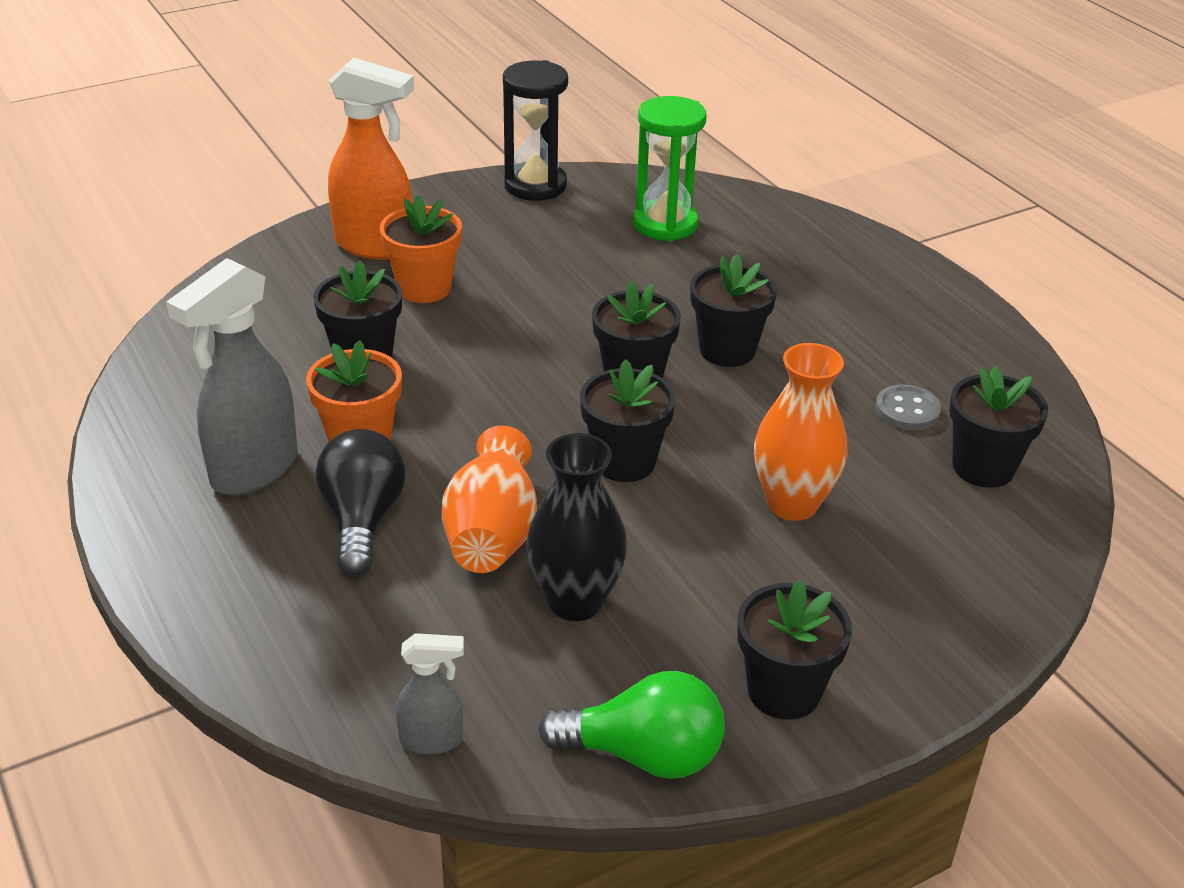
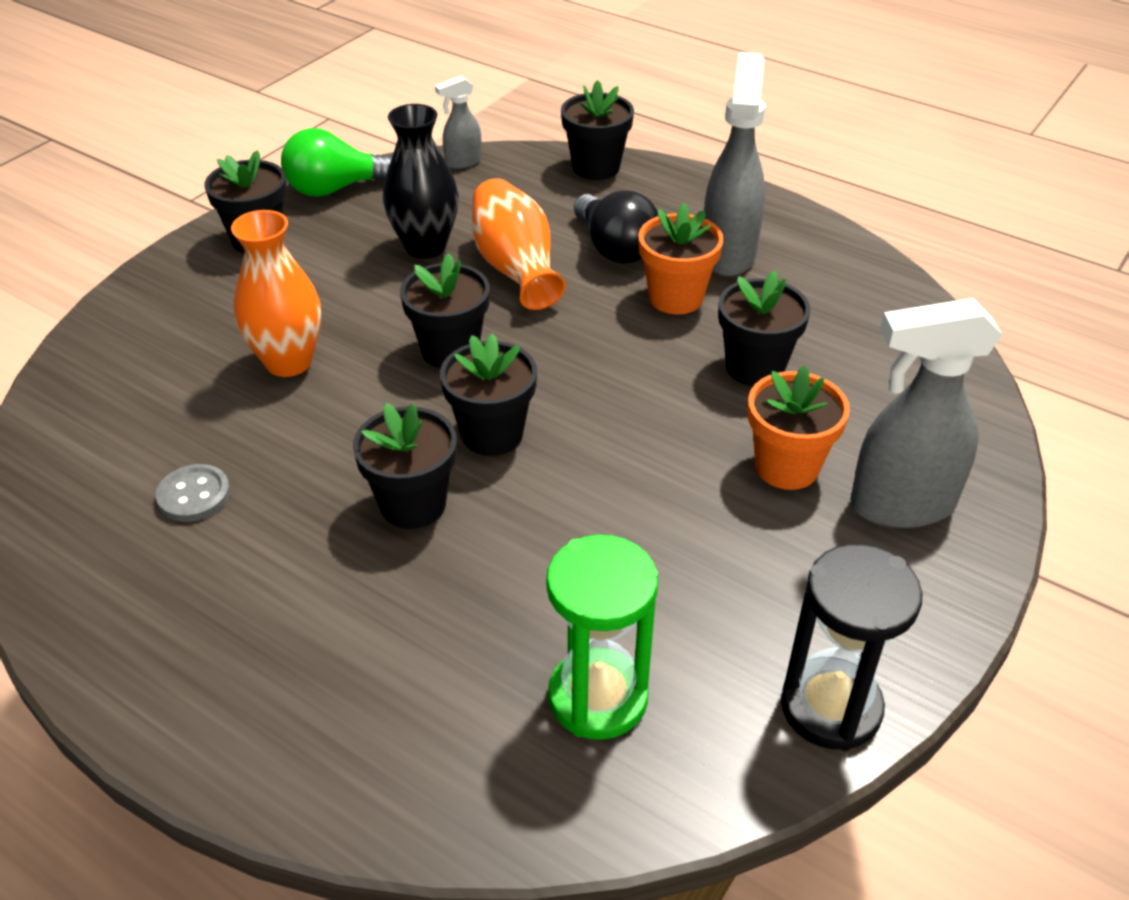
camera: 155 degrees right, 5 degrees up
(375, 246) = (900, 506): orange spray bottle -> grey spray bottle
(983, 467) = (110, 454): black flower pot -> black flower pot (596, 167)

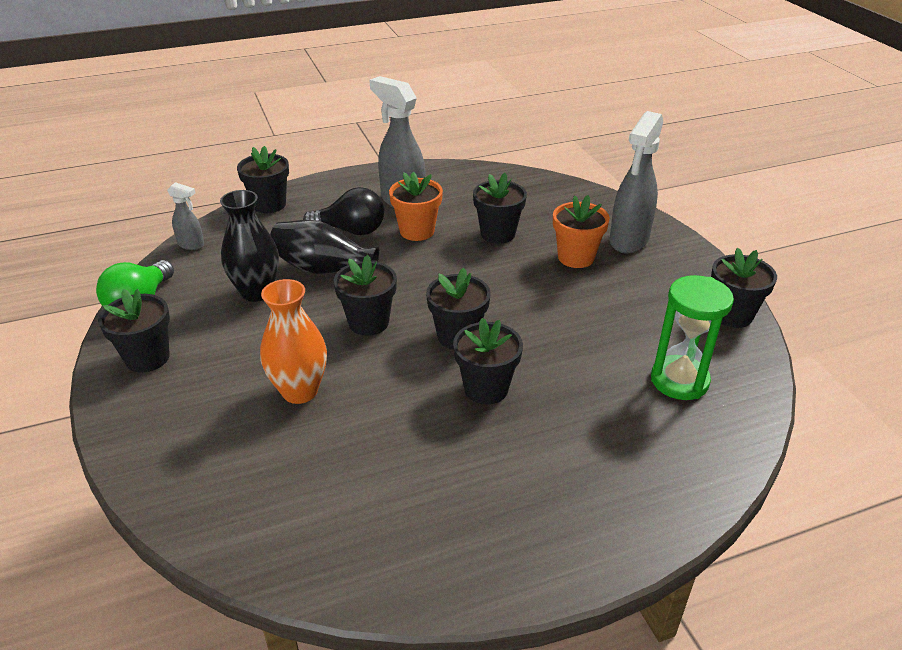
camera: 55 degrees left, 5 degrees down
(194, 495) = (385, 481): grey button -> none
(462, 162) = (191, 245): grey spray bottle -> grey spray bottle turned 75 degrees counterclockwise
(515, 268) = (323, 269): orange vase -> black vase
(831, 707) = (732, 315): black hourglass -> black flower pot

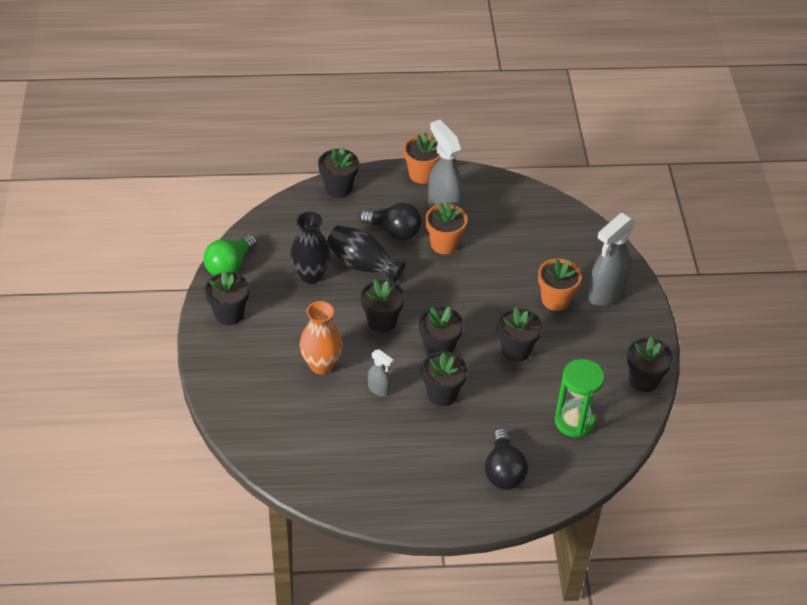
camera: 15 degrees right, 10 degrees up
(191, 245) = (272, 218): grey spray bottle -> grey spray bottle (379, 389)
(364, 177) = (422, 174): none -> orange flower pot
(498, 234) = (506, 262): black flower pot -> black flower pot (516, 350)
(623, 468) = (503, 471): none -> black light bulb

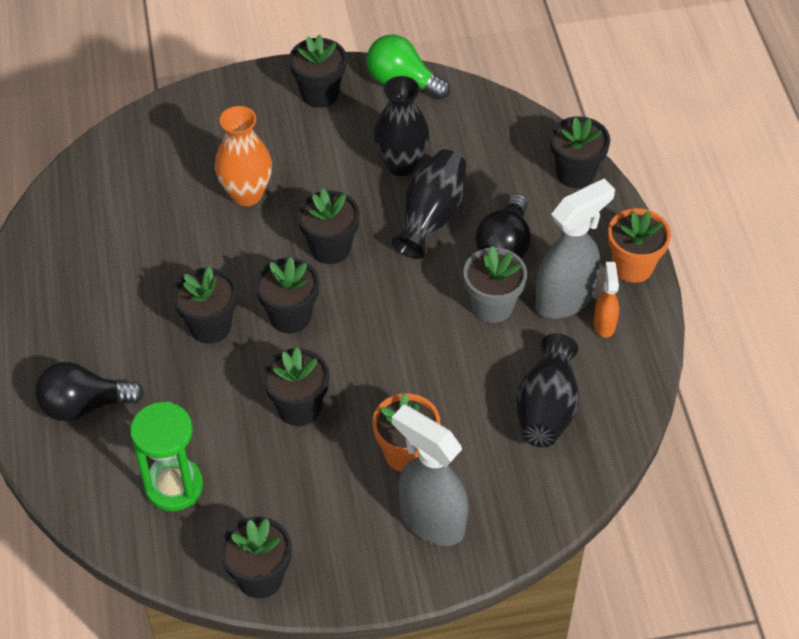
camera: 85 degrees right, 5 degrees up
(379, 389) = (212, 257): grey spray bottle -> none
(444, 244) = (492, 306): orange flower pot -> grey flower pot
(465, 194) = (604, 324): none -> orange spray bottle
(527, 230) = (546, 408): none -> black vase

